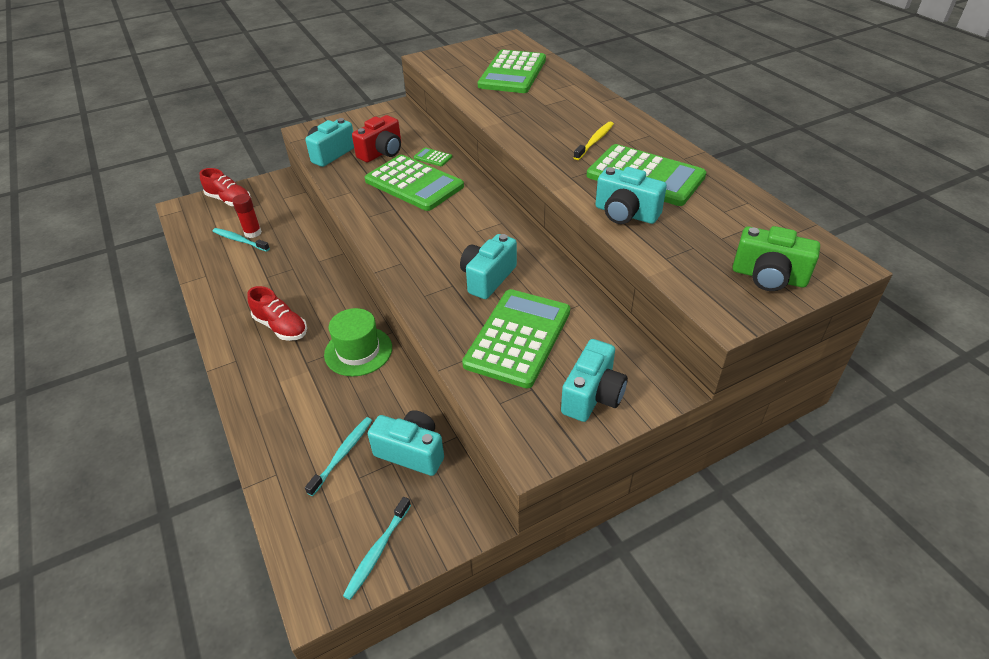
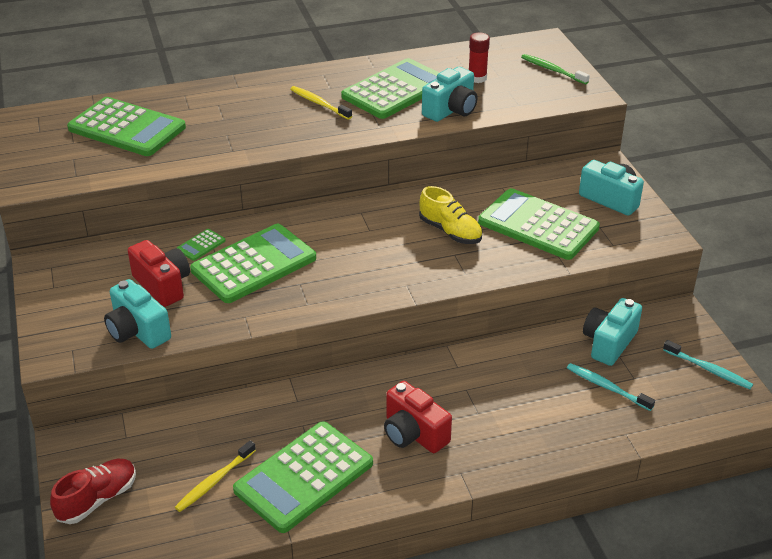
camera: 80 degrees left, 5 degrees down
(239, 278) = (304, 477): none -> green calculator
(240, 240) = (214, 481): turquoise toothbrush -> yellow toothbrush
(253, 233) = (202, 467): red glue stick -> red glue stick (477, 78)
(281, 327) = (413, 434): red shoe -> red camera
(358, 351) = (470, 371): green hat -> none
(488, 278) = (450, 232): turquoise camera -> yellow shoe
(768, 277) = (552, 70): green camera -> green toothbrush

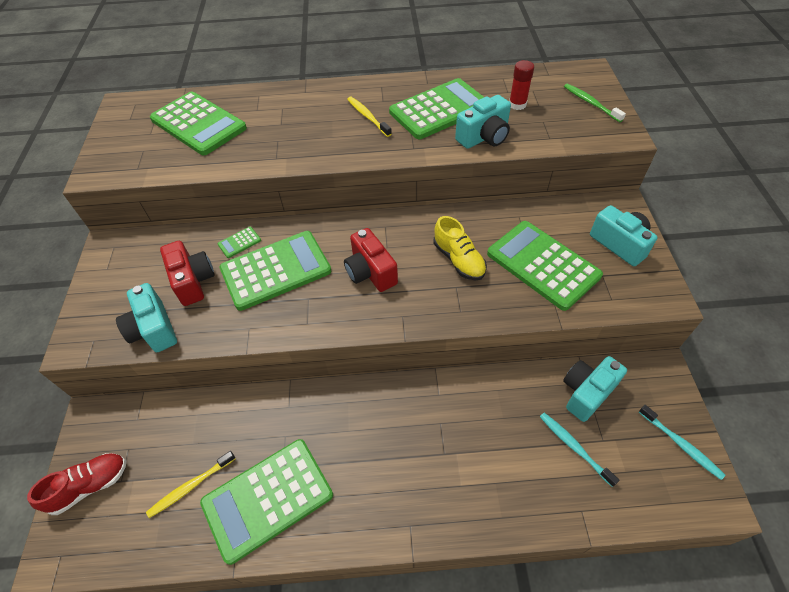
camera: 15 degrees right, 15 degrees up
(413, 434) = (379, 467): red camera -> red camera (370, 272)

